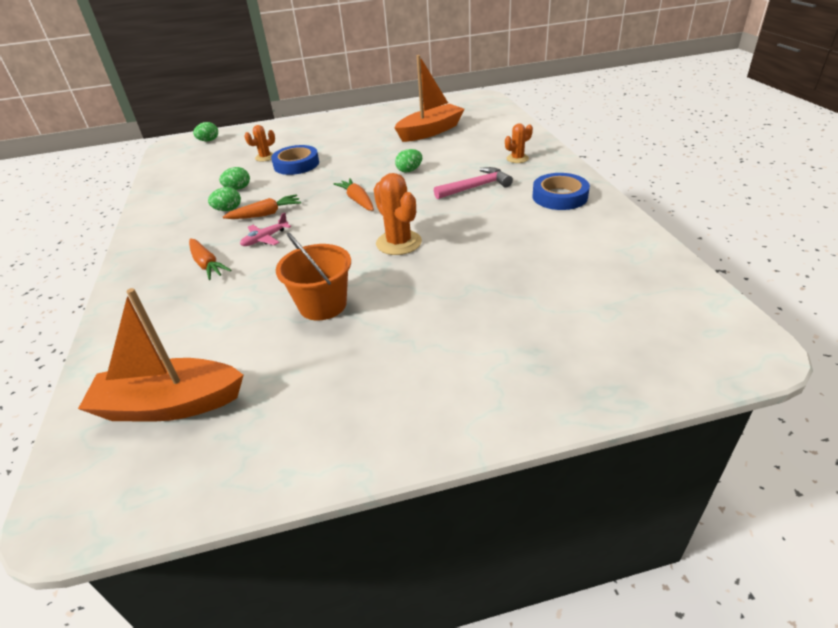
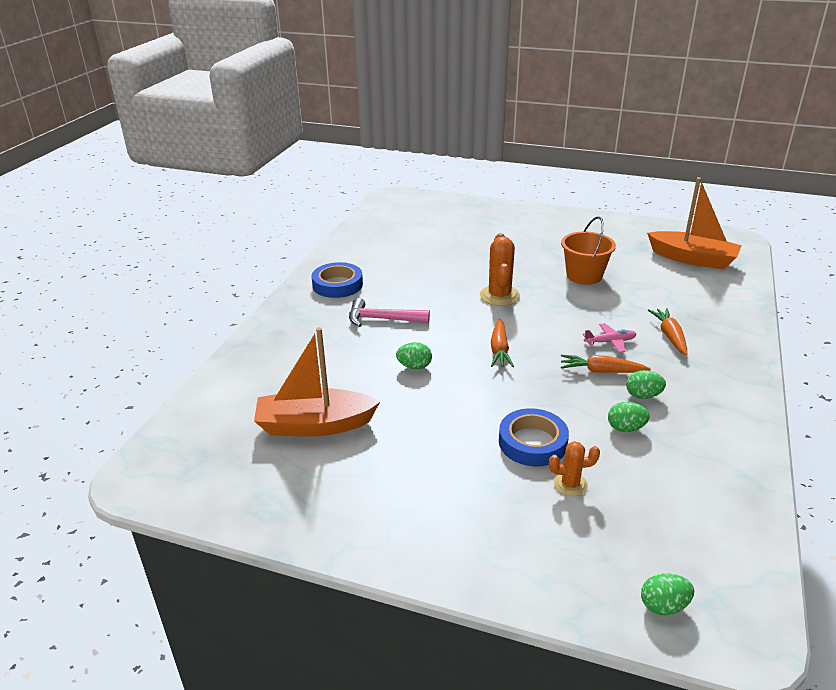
camera: 150 degrees left, 5 degrees down
(517, 158) = (301, 334): orange cactus -> none

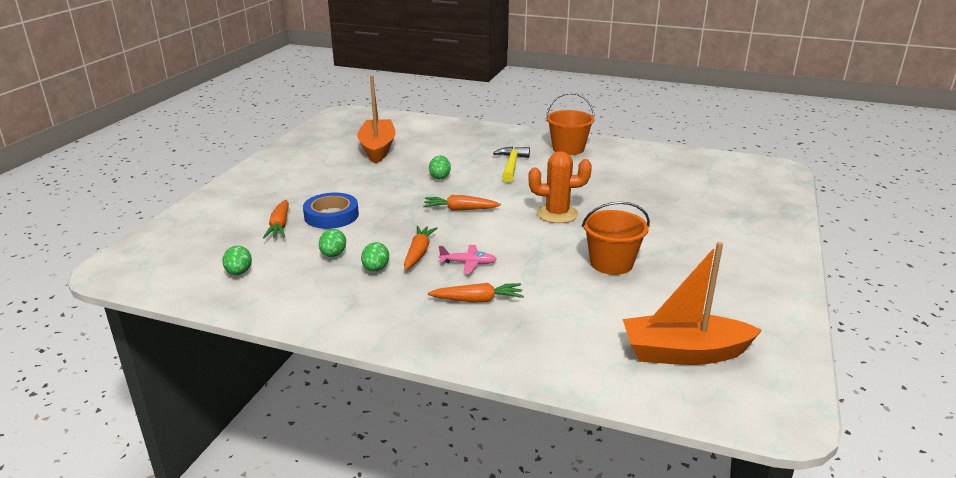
camera: 90 degrees right, 5 degrees down
(337, 284) = (568, 149): blue tape -> orange bucket
(383, 319) = (511, 165): pink hammer -> yellow hammer
(570, 484) = (280, 226): orange cactus -> orange carrot
(610, 342) = (468, 263): pink plane -> pink plane turned 75 degrees counterclockwise
(663, 606) = (156, 246): green egg -> green egg (239, 272)
(692, 259) = (684, 353): orange boat -> orange boat turned 60 degrees clockwise

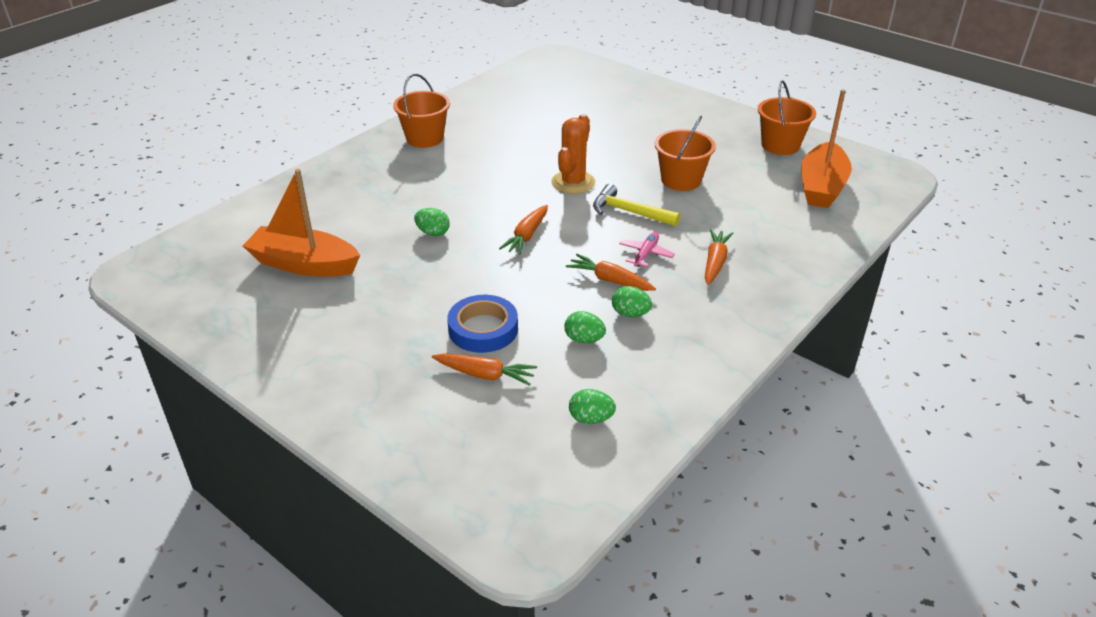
camera: 70 degrees left, 10 degrees up
(511, 165) = (440, 181): yellow hammer -> yellow hammer (629, 212)
(751, 314) = (780, 145): none -> orange bucket

